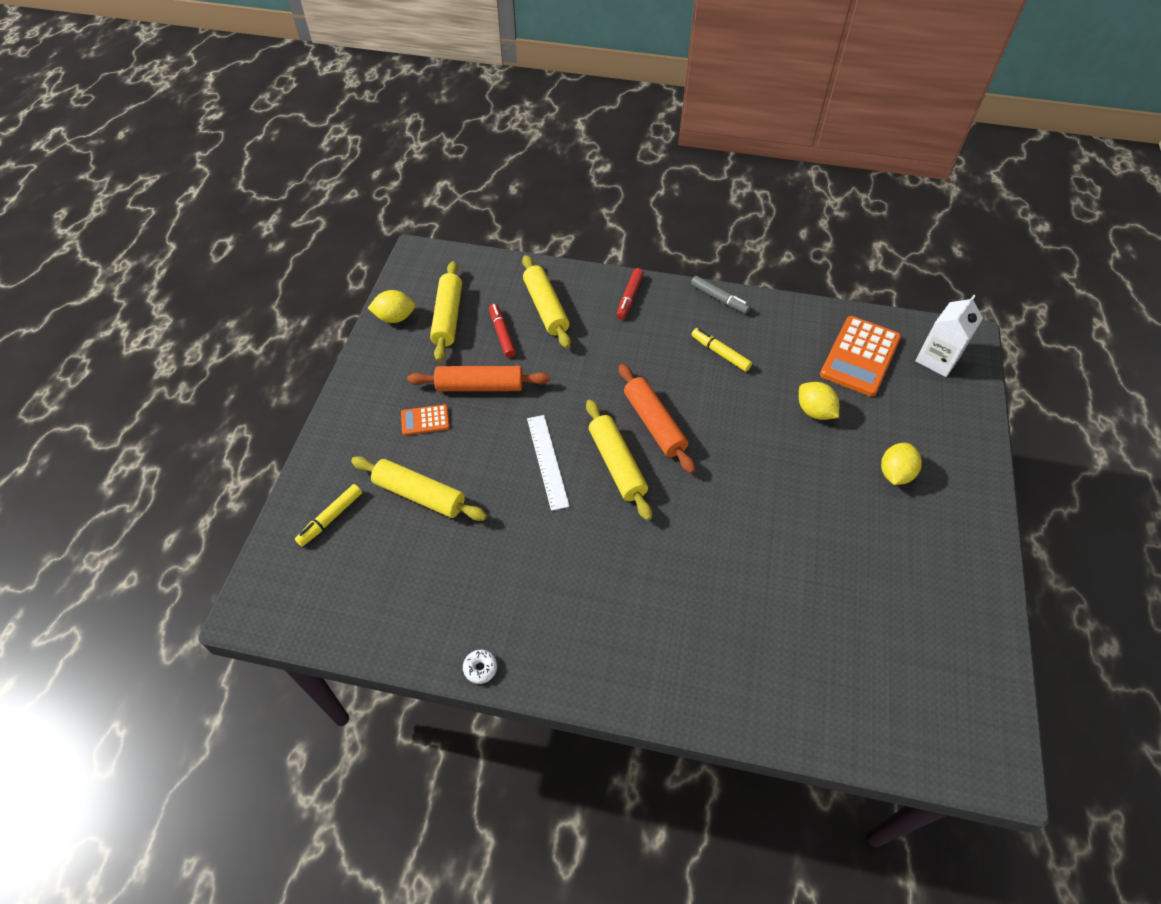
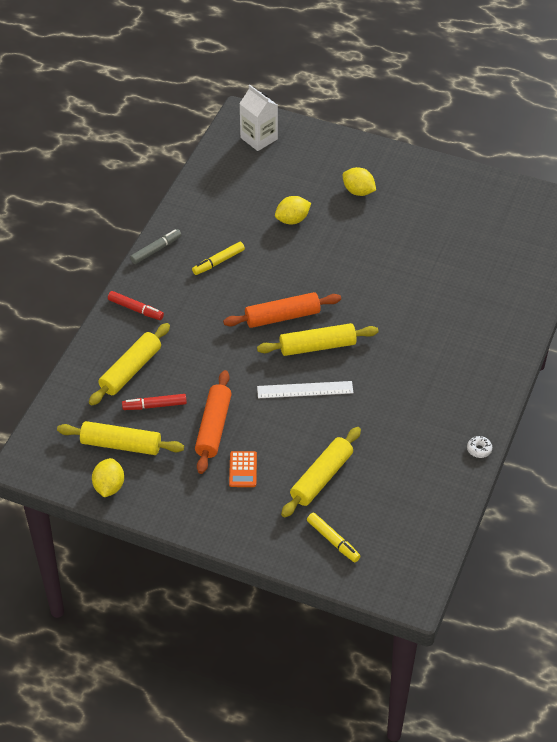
camera: 80 degrees left, 5 degrees down
(546, 308) = (130, 370): yellow rolling pin -> yellow rolling pin turned 45 degrees counterclockwise
(860, 356) = (244, 180): orange calculator -> none

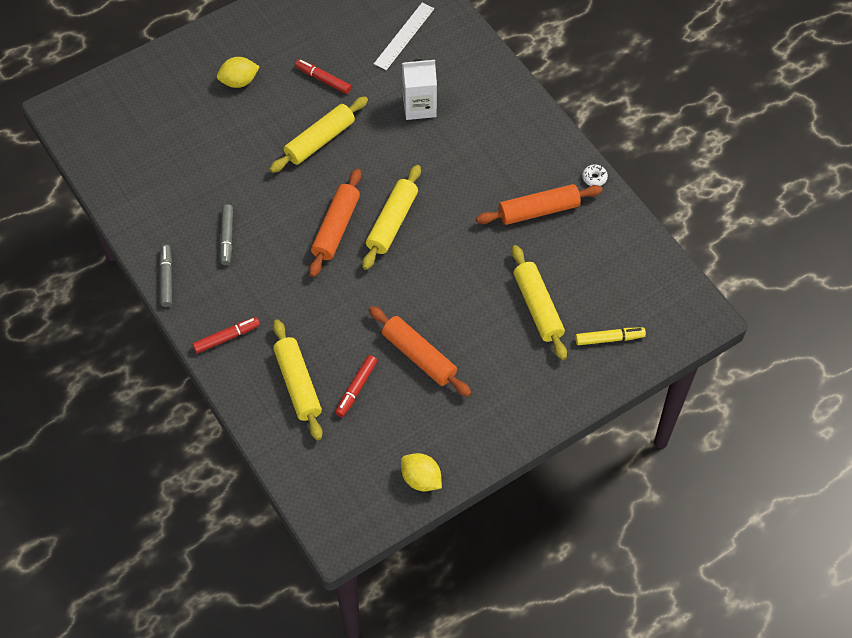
camera: 55 degrees left, 10 degrees up
(121, 445) = (380, 442): yellow rolling pin -> yellow rolling pin (320, 140)
(218, 262) = (227, 238): yellow marker -> grey marker
(243, 469) = (483, 361): orange calculator -> none
(259, 138) = (101, 114): white carton -> white carton (419, 106)
(292, 220) = (227, 150): yellow lemon -> none
(305, 389) = (433, 261): white ruler -> white ruler (404, 36)
(407, 235) = (323, 80): none -> red marker
(413, 430) = (538, 210): none -> orange rolling pin

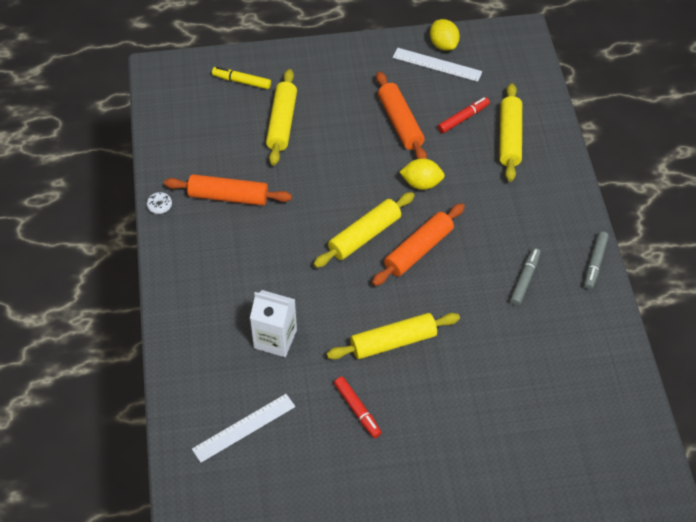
camera: 155 degrees left, 5 degrees down
(226, 337) = (556, 194): red marker -> none
(239, 81) = (449, 445): yellow lemon -> yellow lemon (421, 183)
(415, 448) = (437, 64): none -> white ruler

